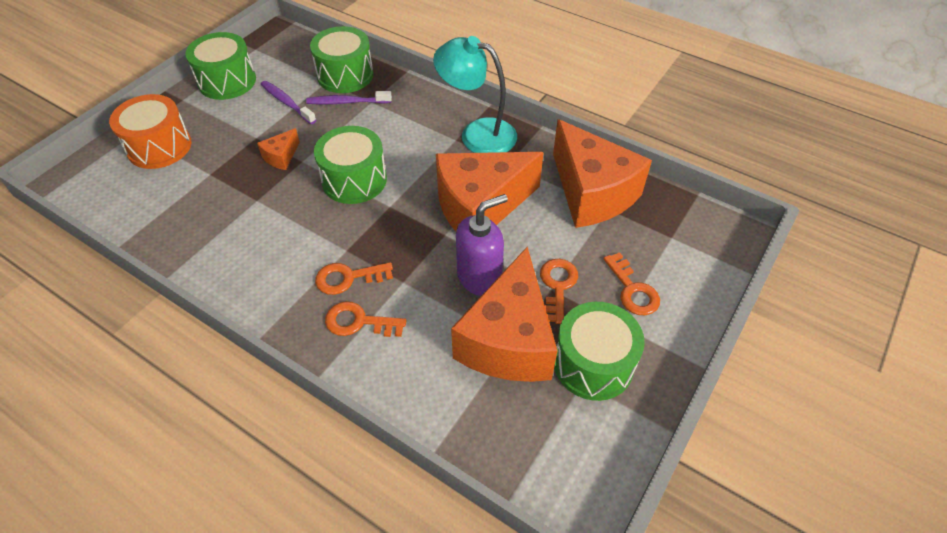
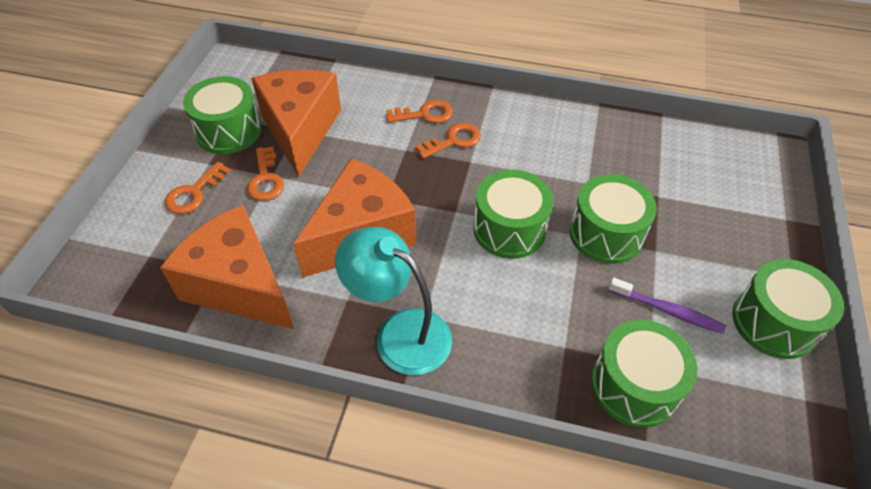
camera: 160 degrees right, 0 degrees up
(159, 147) = (740, 210): orange drum -> none
(281, 157) = (606, 234): orange cheese -> green drum
(347, 102) = (594, 335): purple toothbrush -> none
(477, 134) = (400, 333): turquoise lamp -> turquoise lamp turned 150 degrees counterclockwise
(480, 277) = (339, 169): purple soap dispenser -> none
(632, 290) = (194, 193): orange key -> orange key turned 105 degrees counterclockwise

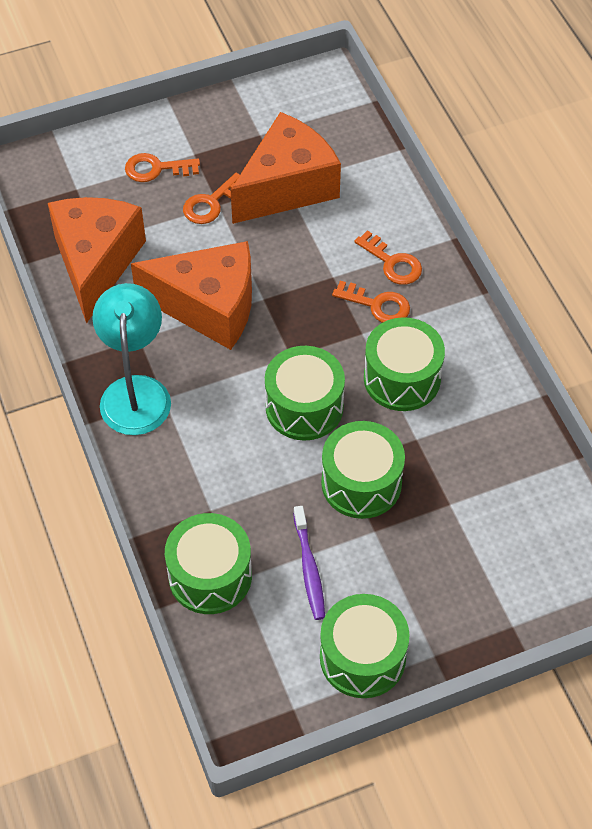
camera: 55 degrees right, 5 degrees up
(229, 131) = (241, 140): green drum -> green drum (402, 378)

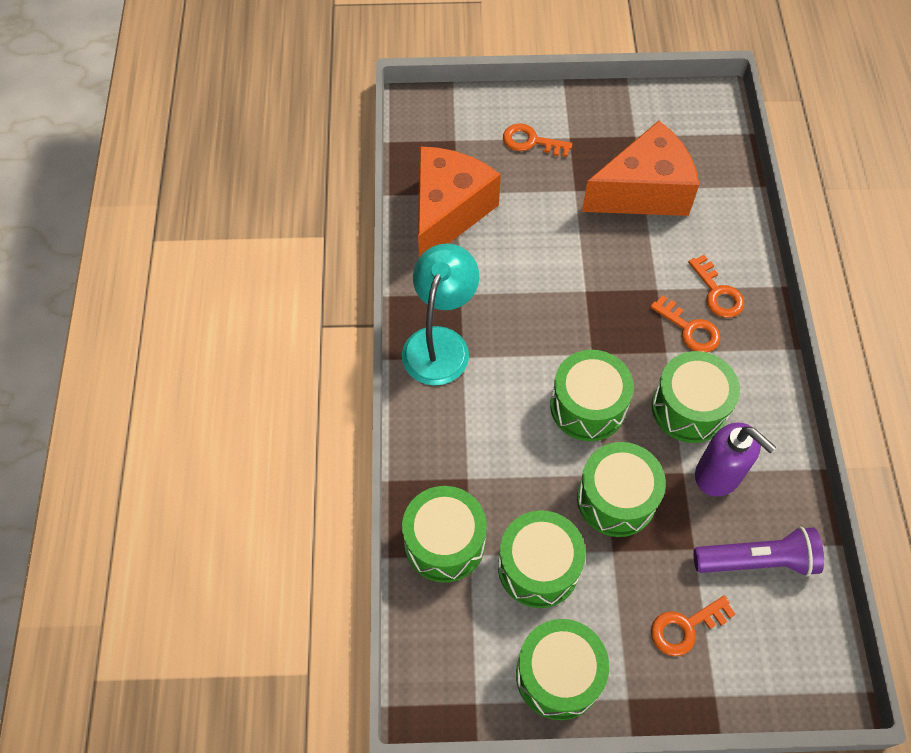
camera: 20 degrees right, 5 degrees up
(209, 307) = (533, 283): orange cheese -> none
(211, 203) = (569, 187): orange key -> orange key (685, 627)
(309, 568) = (538, 567): purple toothbrush -> green drum
(450, 430) = (718, 475): none -> purple soap dispenser
(511, 495) = (757, 560): none -> purple flashlight

